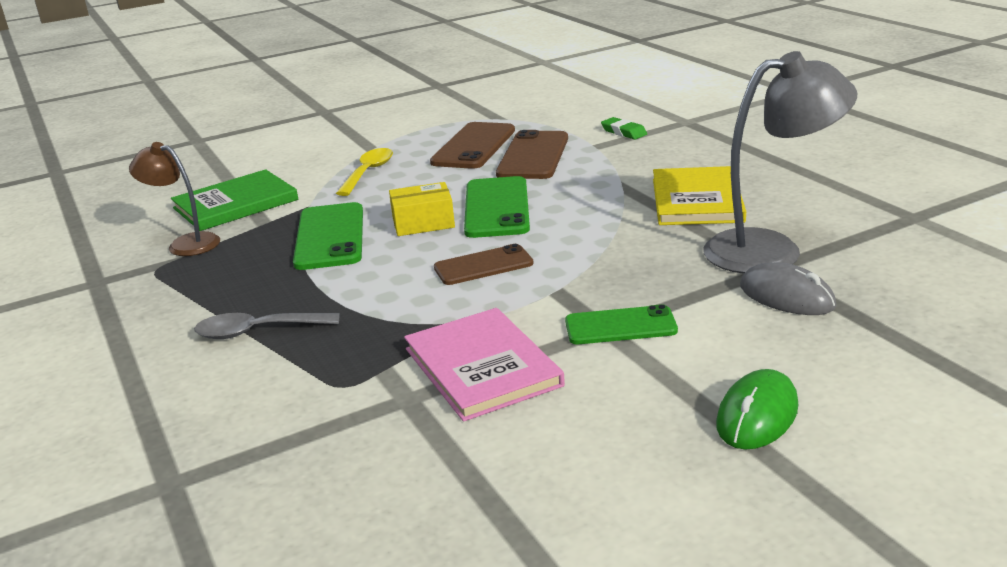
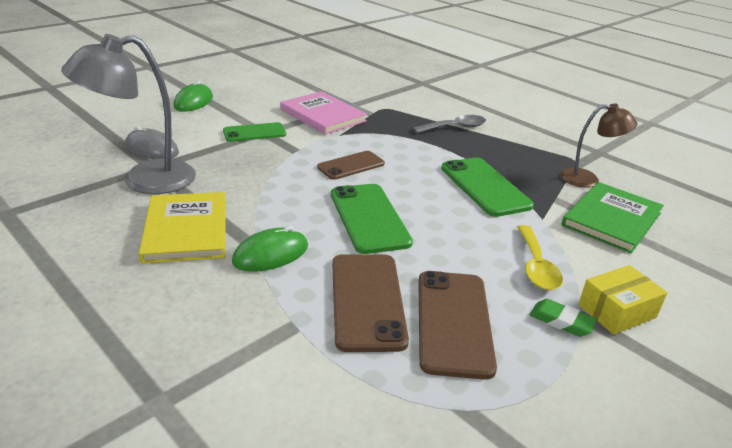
camera: 160 degrees right, 5 degrees up
(423, 223) = (422, 201): yellow box -> yellow box (616, 311)
(609, 182) = (271, 254): none -> green mouse
(624, 132) = (257, 364): green eraser -> green eraser (561, 321)

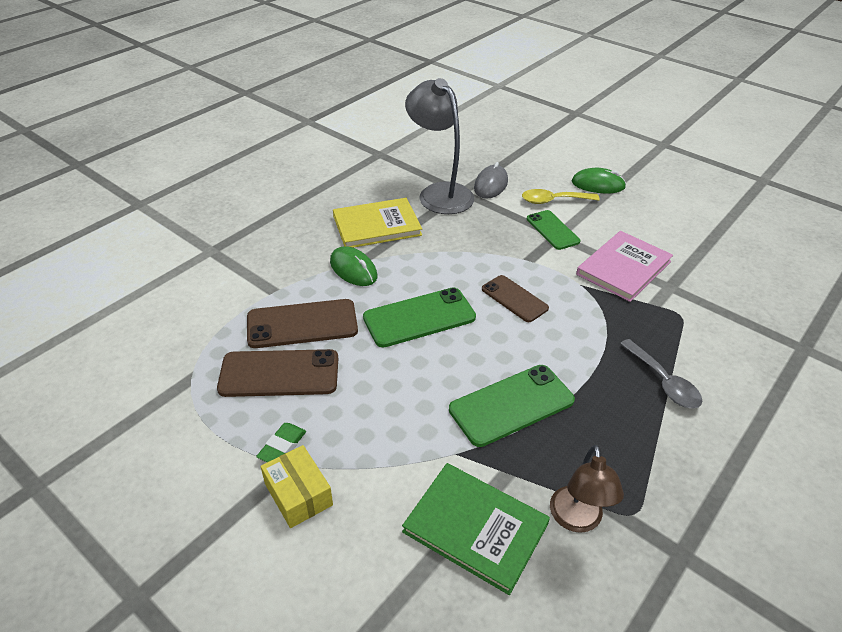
camera: 85 degrees right, 10 degrees up
(536, 266) = (363, 437): yellow spoon -> yellow spoon (554, 200)

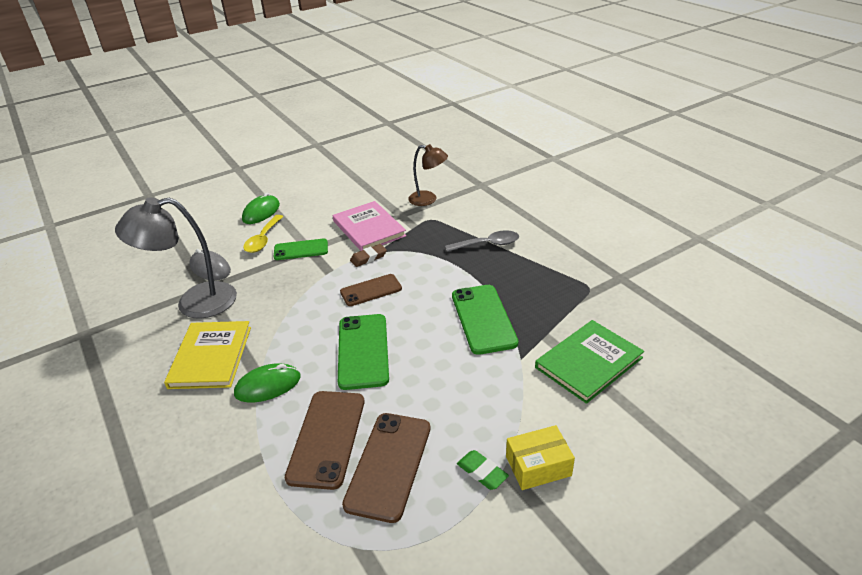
camera: 70 degrees left, 5 degrees down
(569, 282) = (368, 258): none -> brown eraser
(577, 520) = (590, 313): brown lamp -> brown lamp (428, 200)

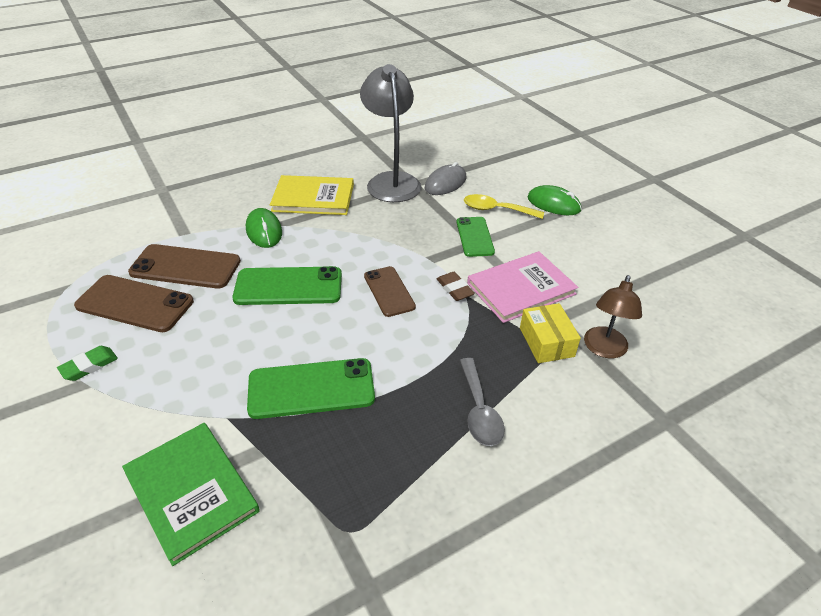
camera: 90 degrees right, 5 degrees up
(538, 466) = (70, 411): yellow box -> yellow box (546, 342)

